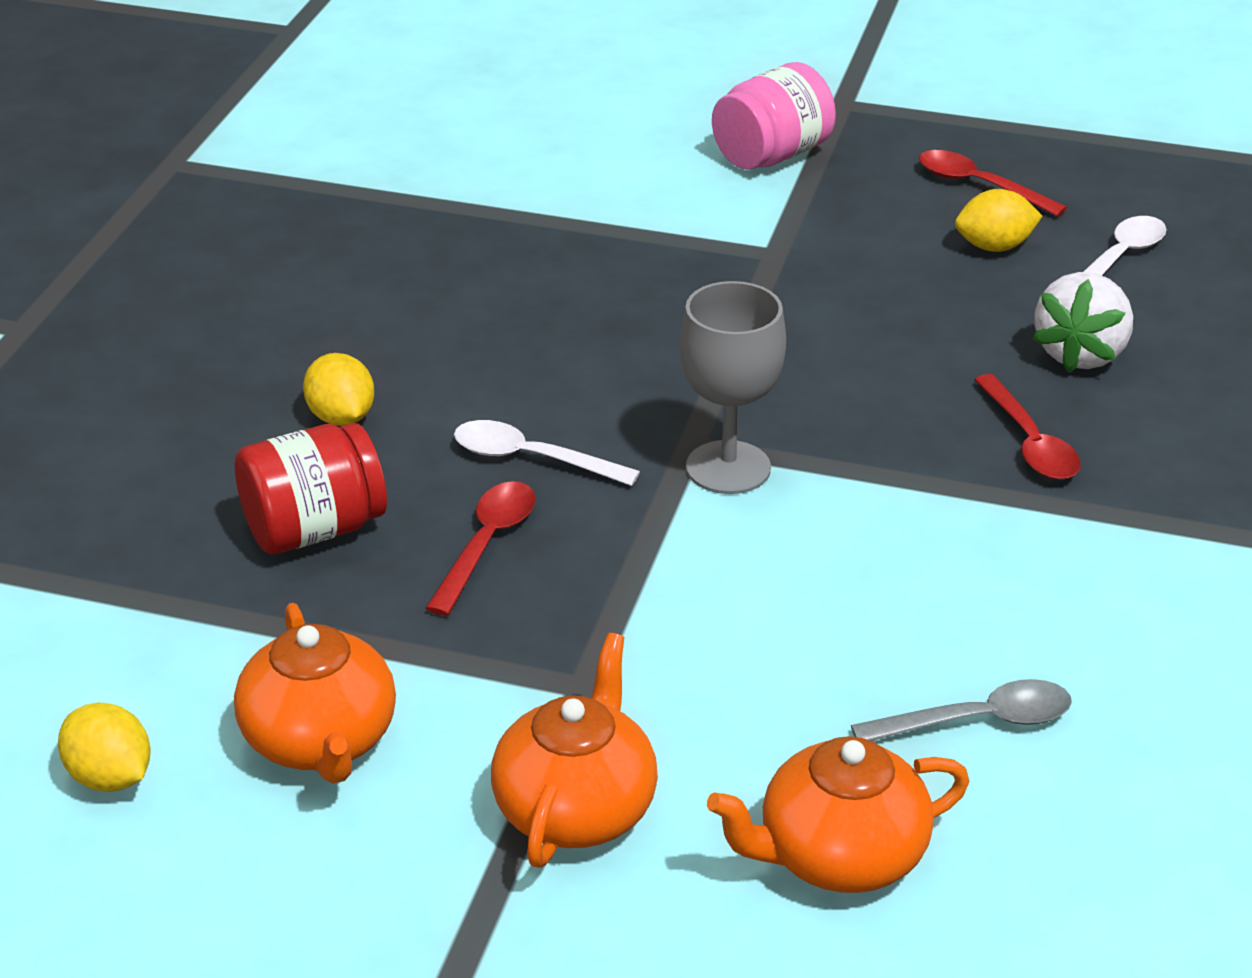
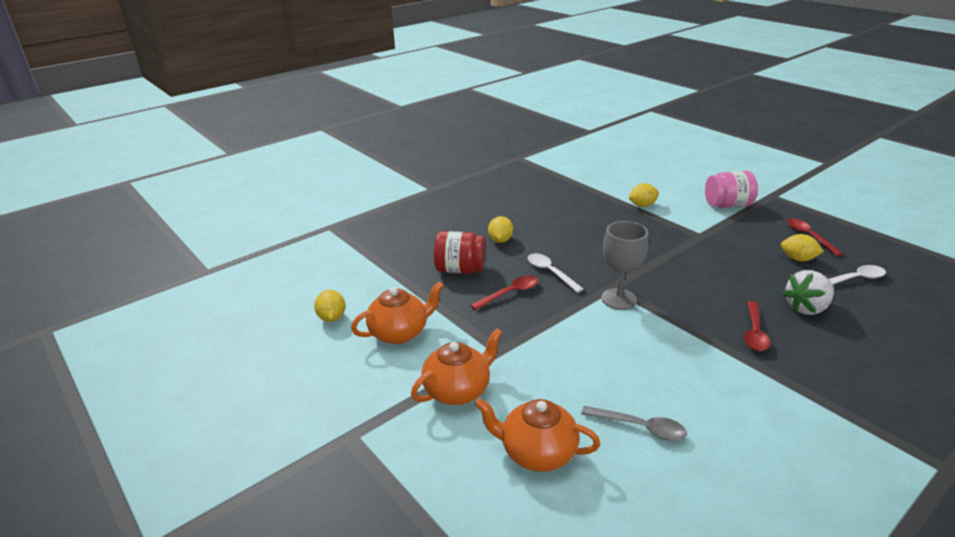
camera: 35 degrees right, 5 degrees down
(320, 742) = (399, 333): orange teapot -> orange teapot turned 135 degrees counterclockwise
(593, 213) = (642, 205): none -> yellow lemon

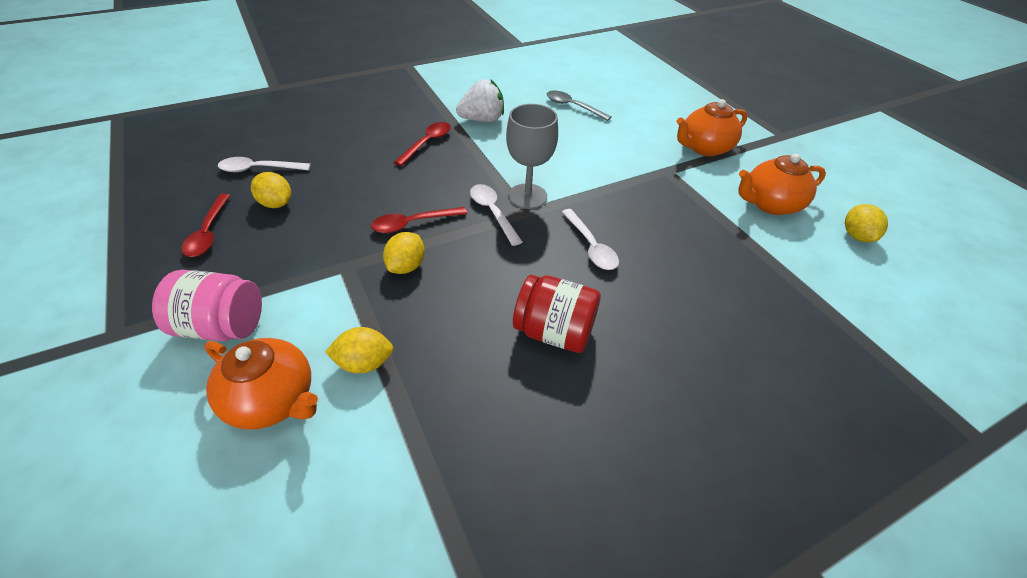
camera: 170 degrees left, 15 degrees up
(460, 269) = (712, 276): red jar -> red jar (554, 332)
(500, 240) = (650, 324): yellow lemon -> yellow lemon (406, 266)
(510, 293) = (648, 227): red spoon -> red spoon (413, 224)
(537, 452) = (647, 107): orange teapot -> orange teapot (273, 400)
(637, 281) = (492, 212): none -> white spoon
(806, 308) = (352, 153): white strawberry -> white strawberry (482, 120)

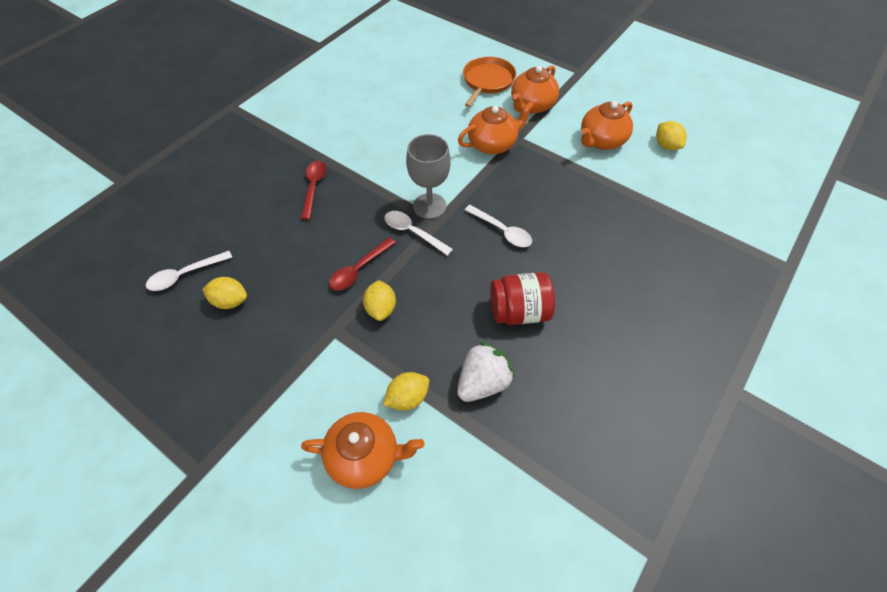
camera: 25 degrees left, 10 degrees up
(208, 232) = (194, 353): red spoon -> none
(222, 326) = (279, 424): pink jar -> none
(482, 120) = (343, 144): white strawberry -> white strawberry (483, 382)
(572, 107) = (409, 101): grey spoon -> none
(636, 167) = (492, 144): none -> orange teapot
(667, 114) = (487, 81): none -> orange pan

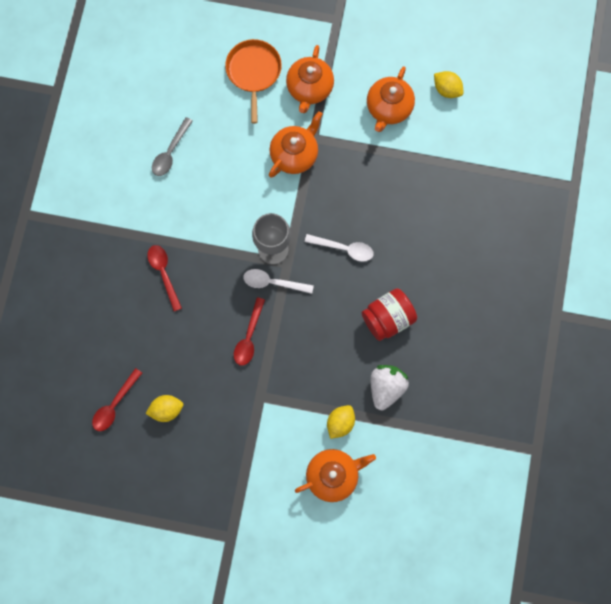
camera: 25 degrees left, 20 degrees up
(185, 275) = (115, 404): white spoon -> red spoon
(381, 308) = (284, 363): yellow lemon -> none
(382, 107) = (170, 152): none -> grey spoon

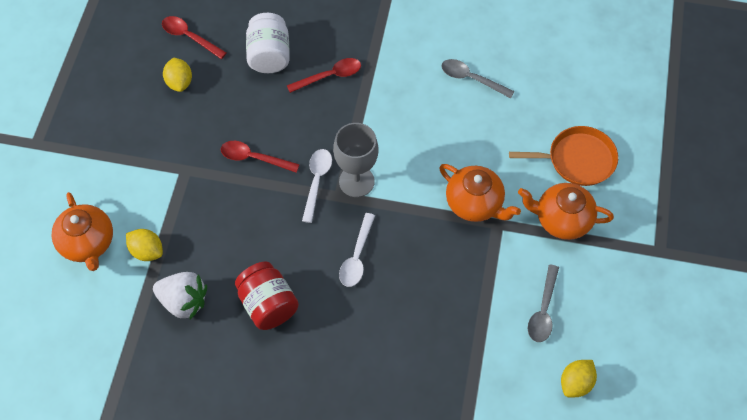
camera: 90 degrees right, 15 degrees down
(139, 329) = (269, 55): none -> white jar
(388, 108) = (543, 310): orange teapot -> grey spoon

